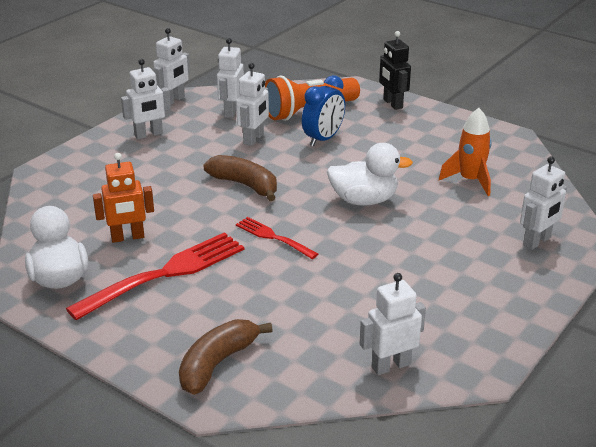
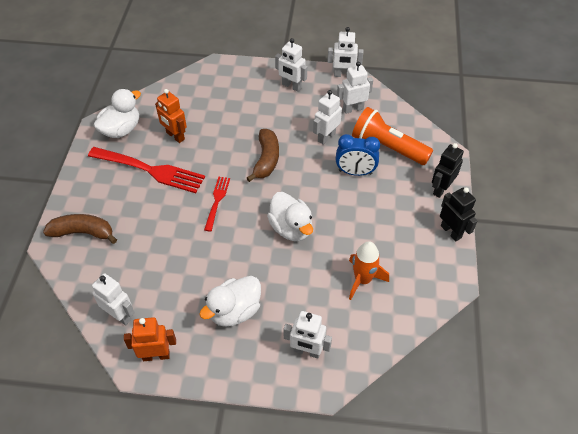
camera: 60 degrees right, 20 degrees up
(254, 139) = (326, 137): white robot -> white robot turned 135 degrees clockwise
(449, 117) = (451, 231): none -> black robot
(451, 273) = (235, 311): none -> white duck
(474, 351) = (156, 355): none -> orange robot

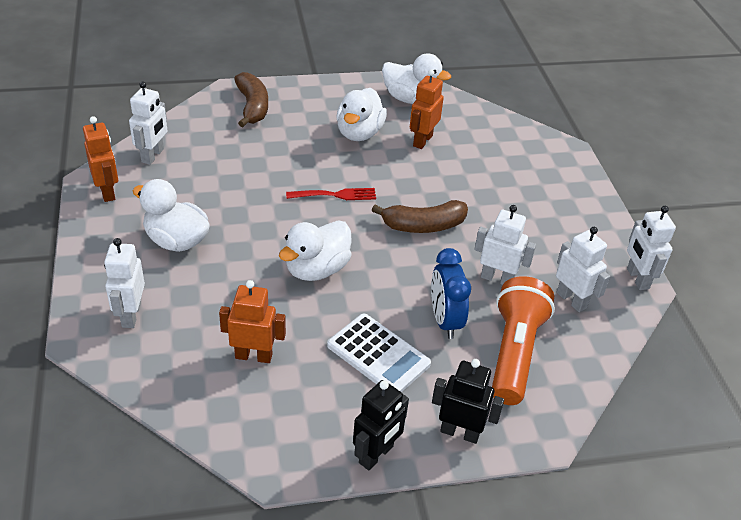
camera: 70 degrees right, 10 degrees down
(150, 170) = (359, 133): red fork -> white duck
(291, 86) = (575, 226): white robot -> none
(363, 280) = (253, 356): orange rocket -> orange robot
(376, 212) = (378, 355): none -> white calculator

